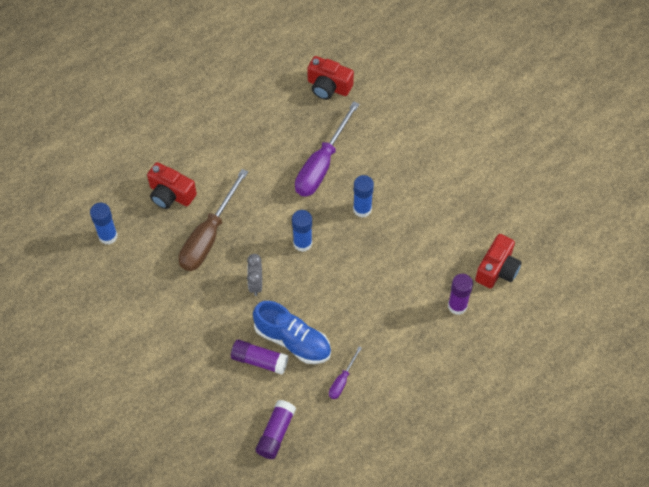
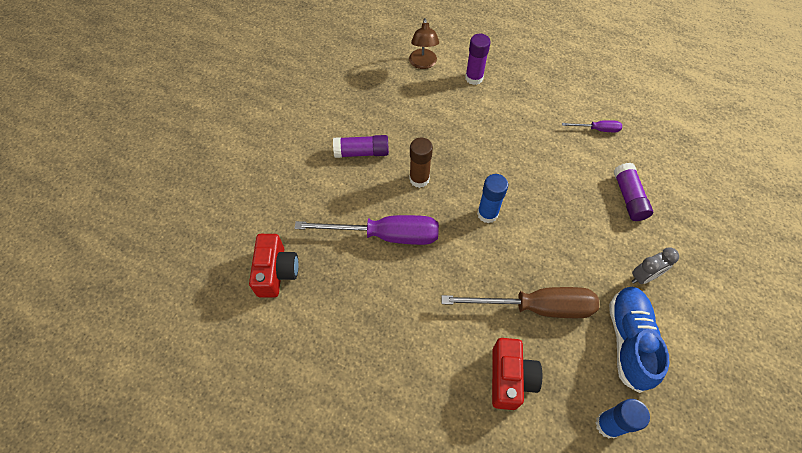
camera: 115 degrees left, 0 degrees up
(255, 284) = (558, 235): grey clock -> grey clock (643, 276)
(276, 433) = (679, 157): purple glue stick -> purple glue stick (362, 152)
(293, 340) = (590, 179): blue shoe -> blue shoe (629, 340)
(362, 209) = (419, 179): blue glue stick -> brown glue stick
(497, 269) = (423, 64): red camera -> brown lamp

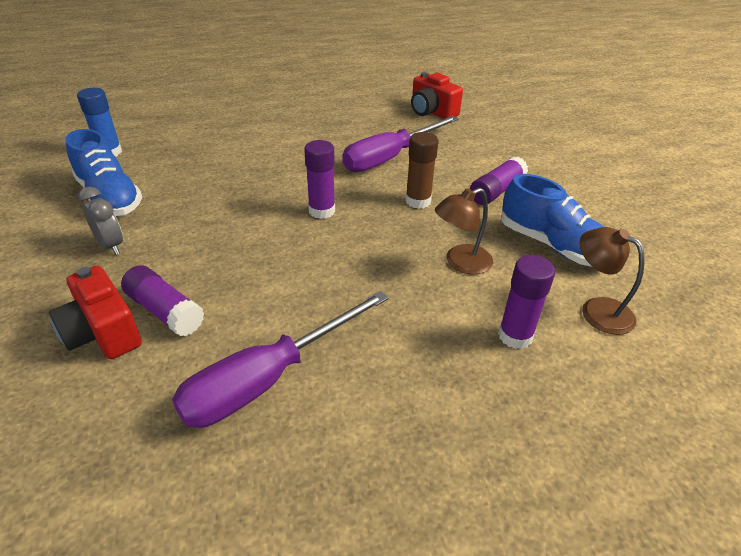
camera: 135 degrees right, 20 degrees down
(390, 100) = (553, 246): none -> blue shoe
(450, 123) = (460, 263): none -> brown lamp
(487, 214) = (322, 211): blue glue stick -> purple glue stick
(510, 378) = (206, 141): red camera -> red camera (103, 332)
(535, 307) = (215, 178): brown screwdriver -> none
(597, 129) = (268, 378): purple screwdriver -> purple screwdriver, size x2.15
(643, 276) = (111, 245): grey clock -> grey clock turned 120 degrees clockwise

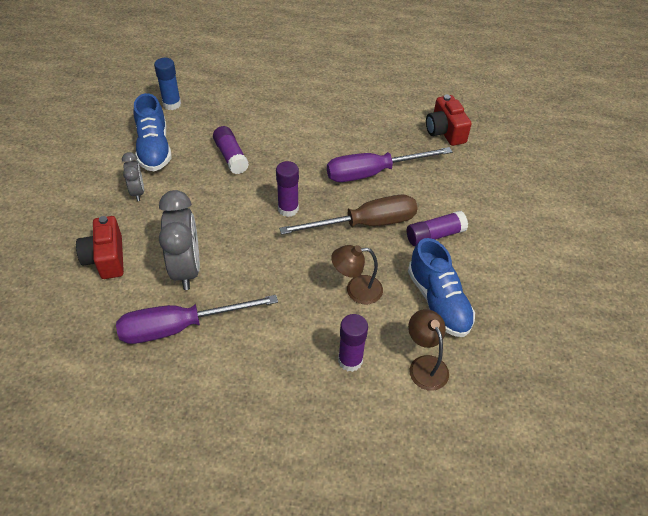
camera: 25 degrees right, 10 degrees up
(165, 311) = (146, 256): purple glue stick -> purple glue stick (231, 156)
(232, 308) = (186, 269): none -> grey clock
(418, 201) = (365, 224): brown glue stick -> brown screwdriver

